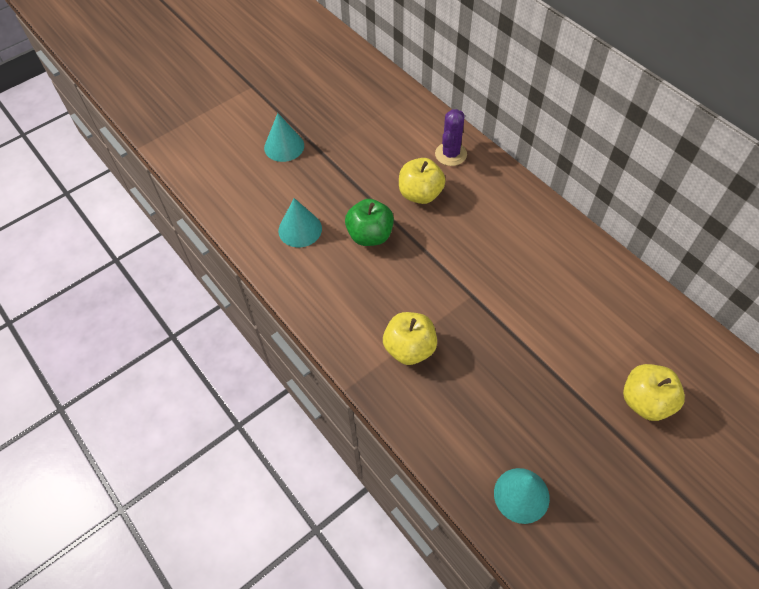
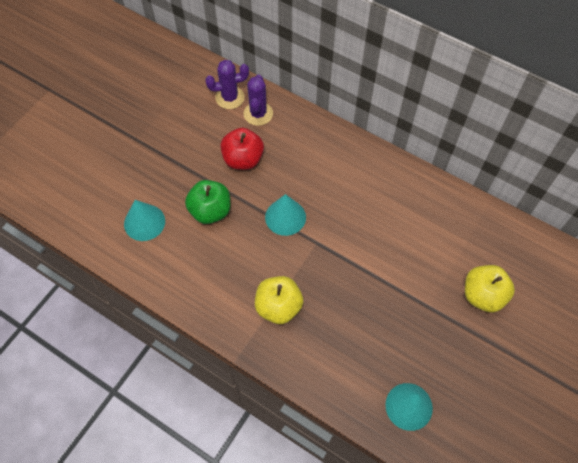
camera: 20 degrees left, 5 degrees up
(284, 146) = (101, 144): turquoise cone -> turquoise cone (285, 217)
(420, 194) = (243, 159): yellow apple -> red apple
(426, 132) = (230, 97): none -> purple cactus

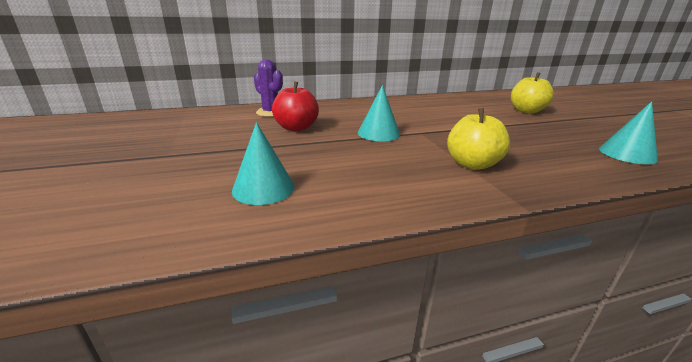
camera: 50 degrees left, 35 degrees down
(210, 211) = (318, 154): green apple -> none
(230, 97) = (235, 114): purple cactus -> none

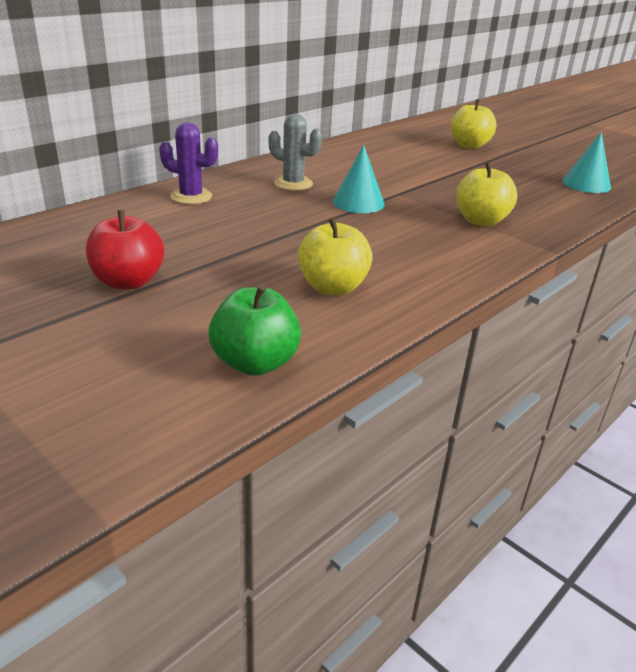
camera: 30 degrees left, 5 degrees up
(101, 234) = (255, 363): none -> green apple
(263, 188) = (333, 287): turquoise cone -> yellow apple
(296, 128) = (259, 213): red apple -> red apple (128, 282)
(348, 115) = (293, 184): none -> grey cactus

